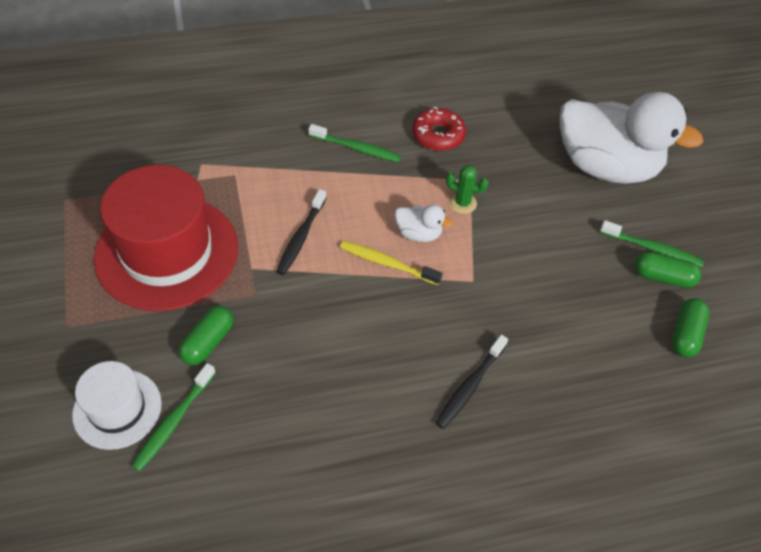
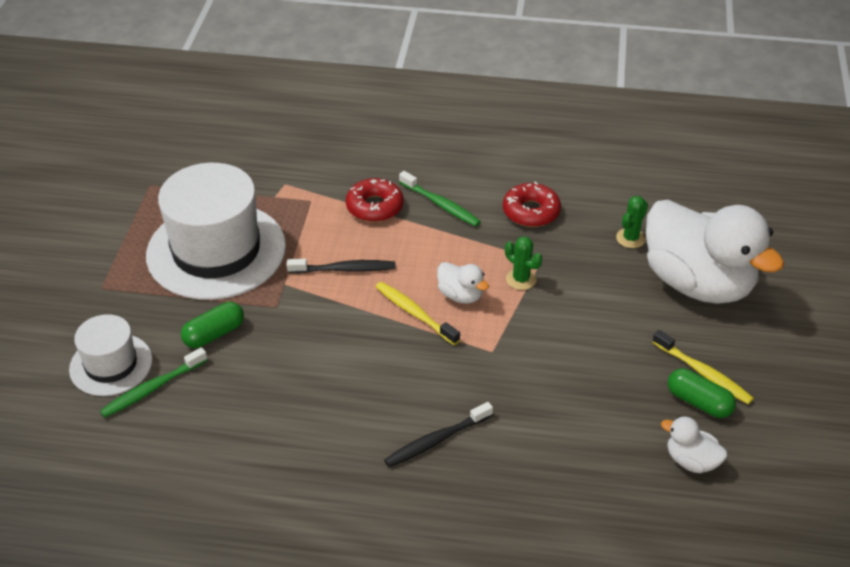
camera: 25 degrees right, 10 degrees down
(167, 252) = (216, 250): red hat -> white hat
(298, 166) = (374, 207): none -> red donut
(301, 237) = (344, 269): black toothbrush -> black toothbrush turned 135 degrees counterclockwise
(532, 139) = (630, 238): none -> green cactus
(652, 249) = (703, 373): green toothbrush -> yellow toothbrush
(685, 334) = (691, 461): green capsule -> white duck

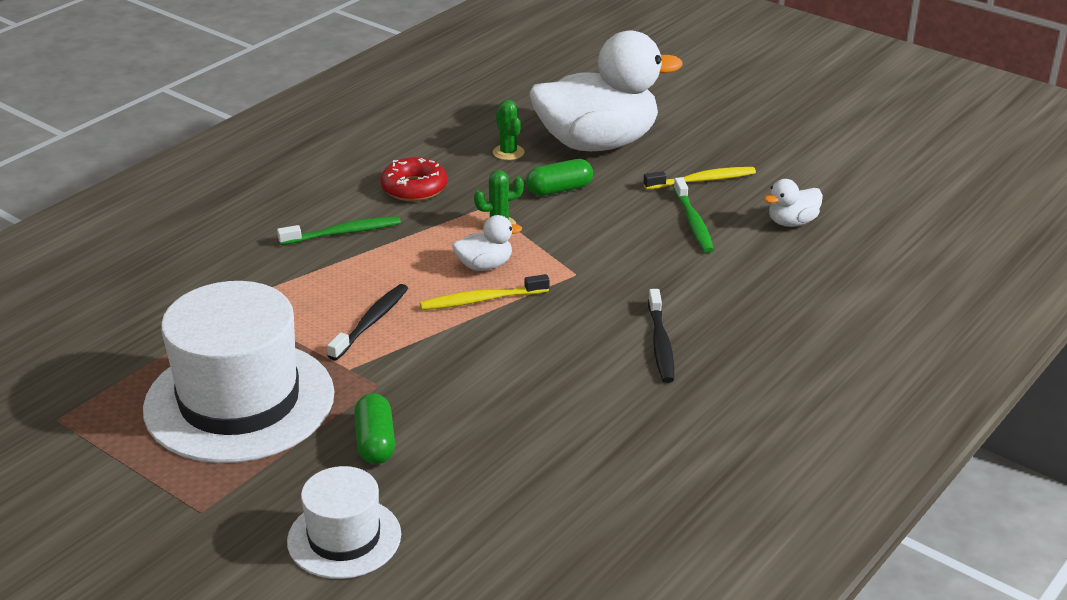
camera: 60 degrees left, 10 degrees down
(152, 388) = (416, 514): green toothbrush -> green toothbrush (693, 222)
(374, 207) = (297, 273): red donut -> none
(699, 402) = (732, 195): green capsule -> green capsule (559, 189)

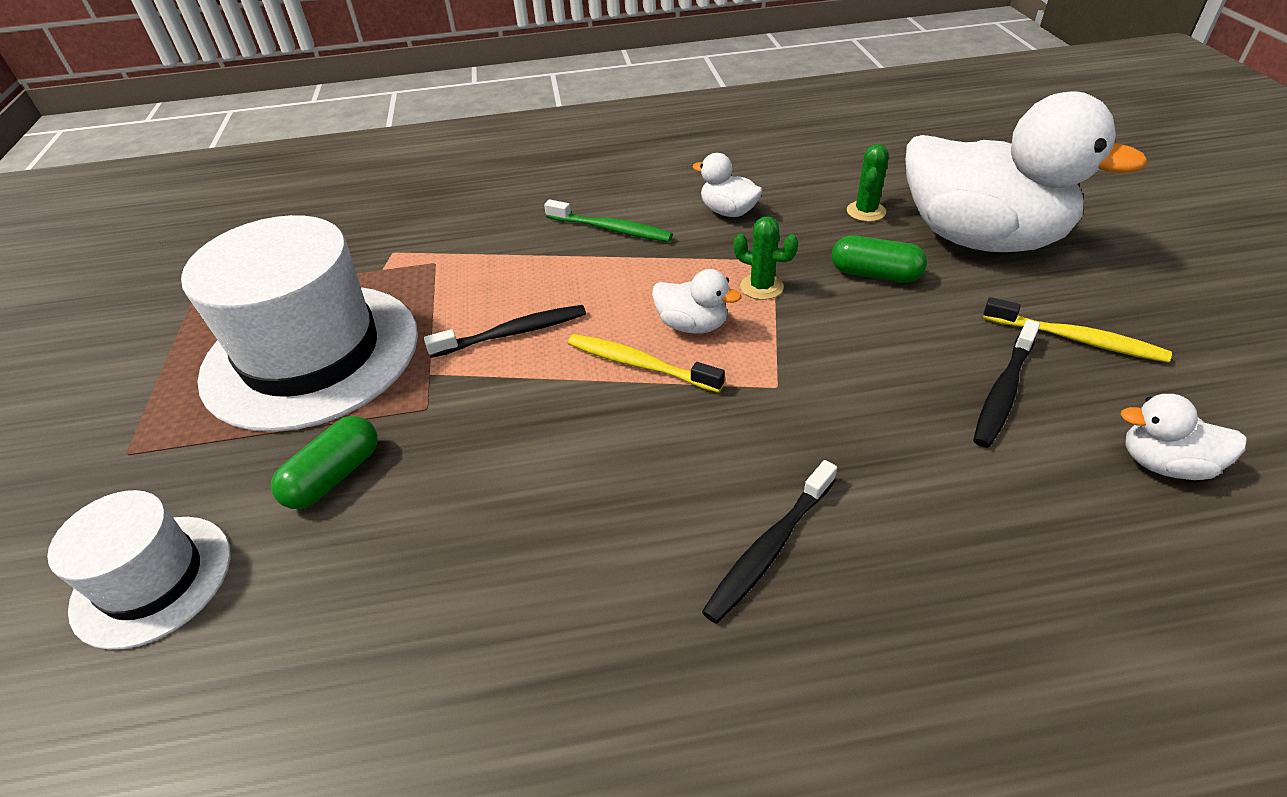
camera: 45 degrees right, 10 degrees up
(414, 188) = (728, 212): red donut -> white duck
(693, 222) = (1003, 391): green toothbrush -> black toothbrush

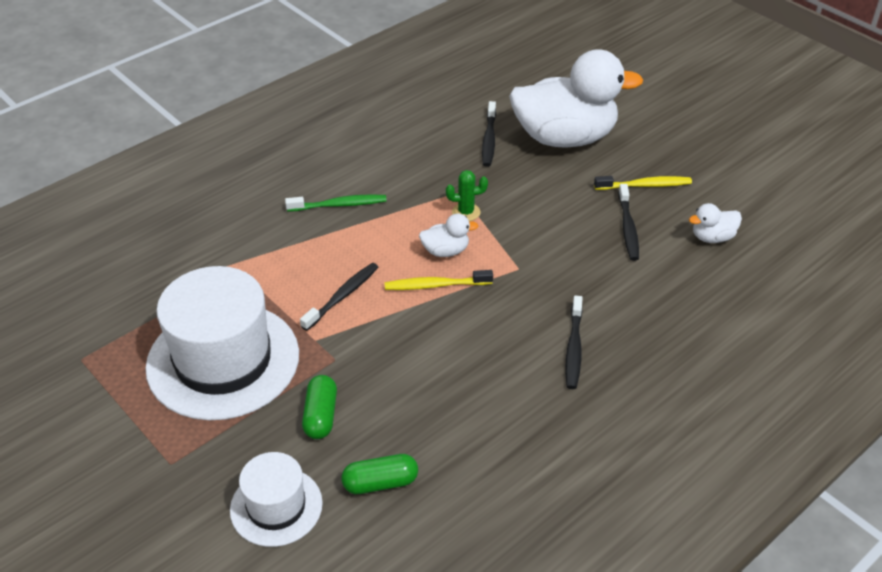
camera: 35 degrees left, 0 degrees up
(728, 212) = (405, 167): white duck -> none
(866, 211) = (489, 139): green cactus -> black toothbrush
(875, 274) = (523, 181): green capsule -> green capsule (380, 483)

